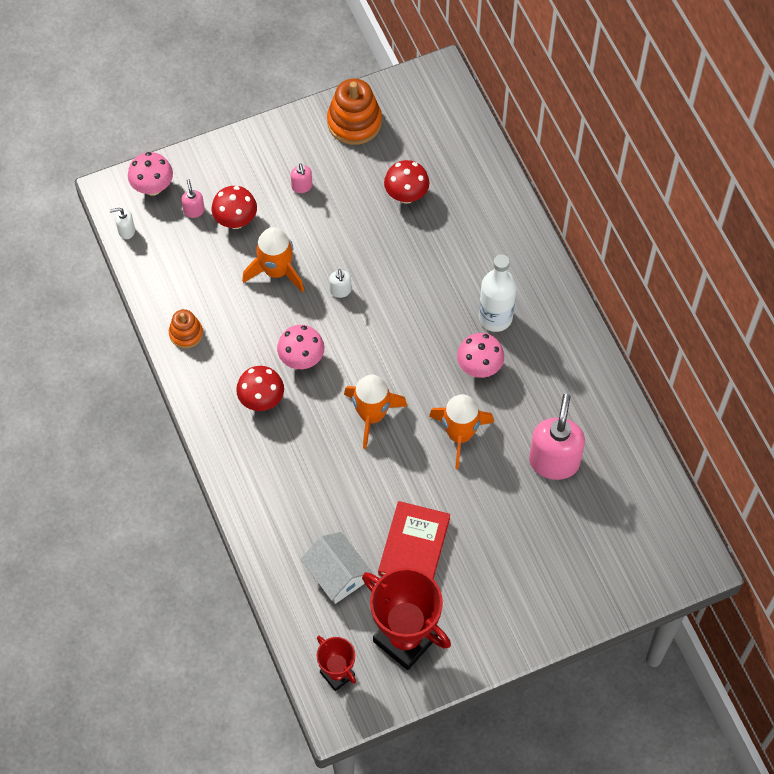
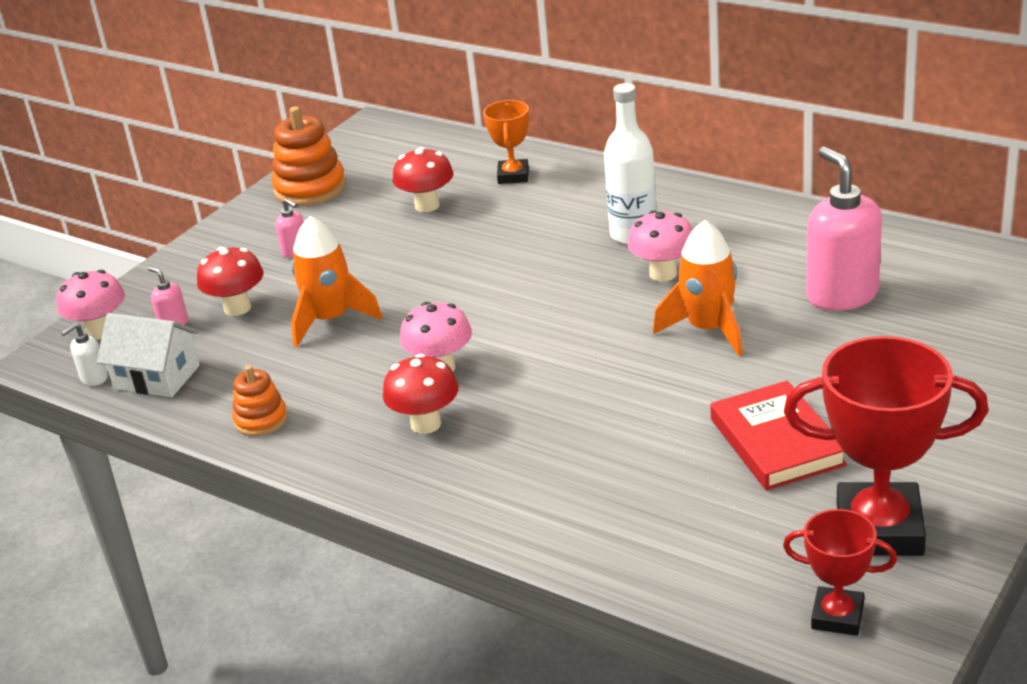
camera: 30 degrees left, 30 degrees down
(336, 575) = (712, 521): white house -> white house (157, 377)
(340, 291) = (428, 298): white soap dispenser -> none
(372, 415) = (583, 367): orange rocket -> none
(478, 201) = (513, 176): none -> orange trophy

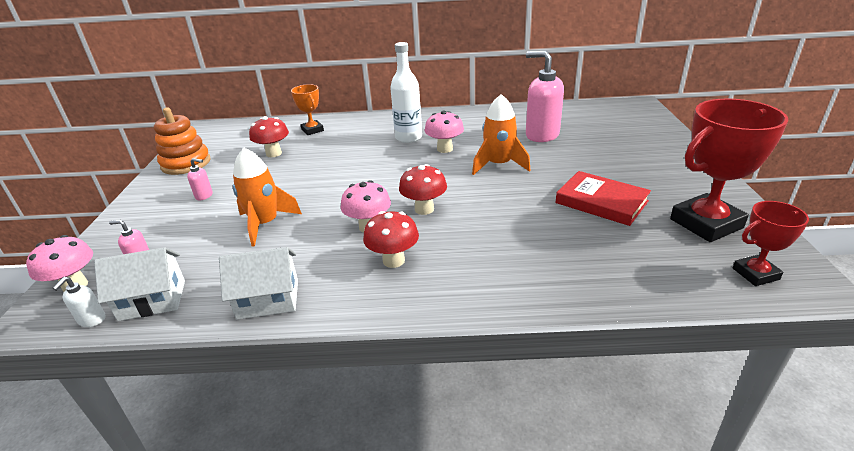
camera: 35 degrees left, 0 degrees up
(237, 308) = (187, 237): red mushroom -> red mushroom (424, 209)
(261, 420) = (268, 299): orange stacking toy -> white house

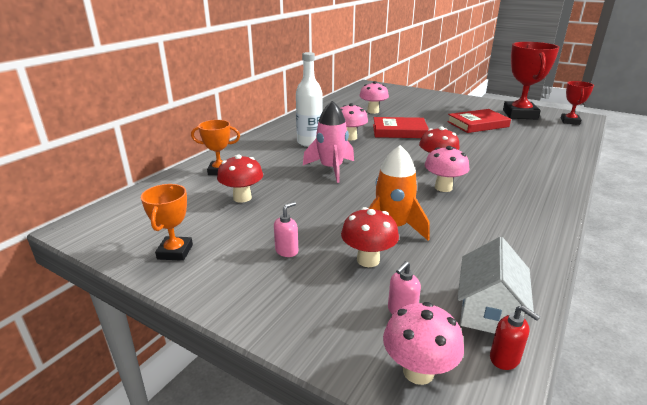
camera: 60 degrees left, 5 degrees down
(92, 320) = (505, 359): white soap dispenser -> red soap dispenser
(186, 163) = (175, 252): orange stacking toy -> orange trophy
(268, 299) = (522, 247): white house -> none
(359, 165) = (331, 169): none -> pink rocket
(393, 260) = (499, 190): red mushroom -> red mushroom (368, 260)
(499, 165) = (399, 131): orange rocket -> red book
(541, 135) = (373, 111): pink soap dispenser -> pink mushroom

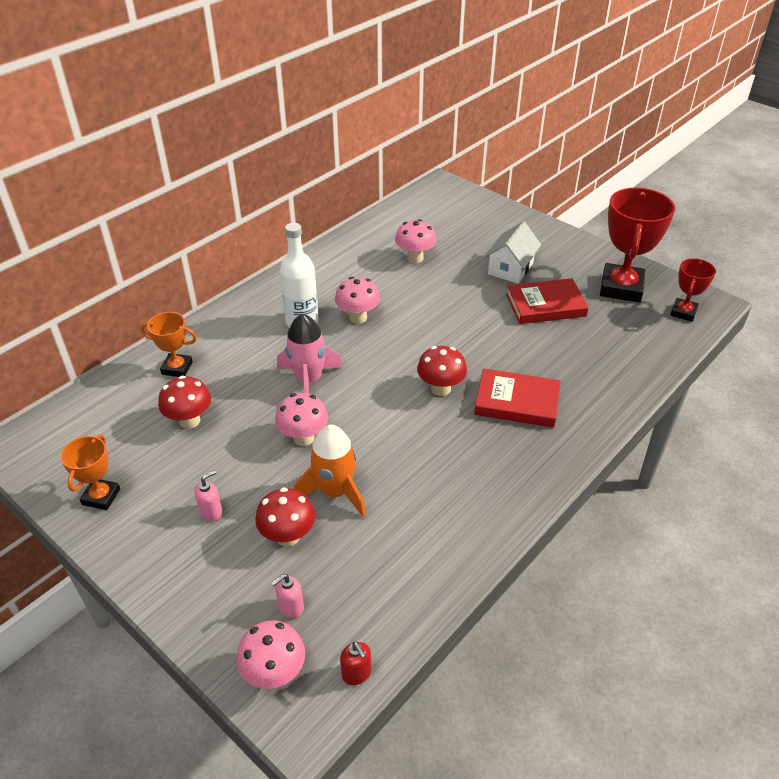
camera: 10 degrees right, 15 degrees up
(399, 131) = (429, 310): red book -> red book (517, 402)
(443, 187) = (426, 433): pink mushroom -> pink mushroom (303, 438)
(488, 310) = (373, 618): white house -> white house (510, 268)

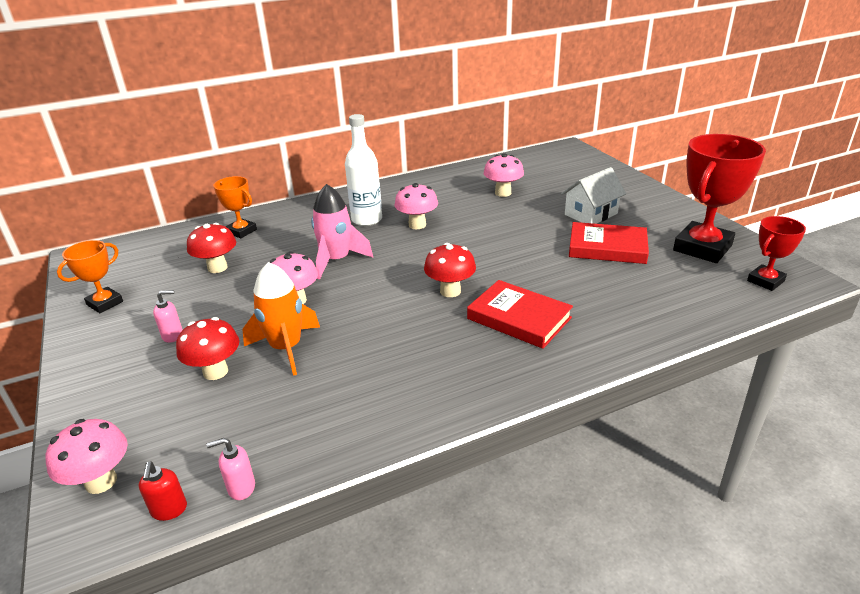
camera: 25 degrees right, 10 degrees down
(291, 607) = (166, 430): pink soap dispenser -> pink soap dispenser (241, 487)

